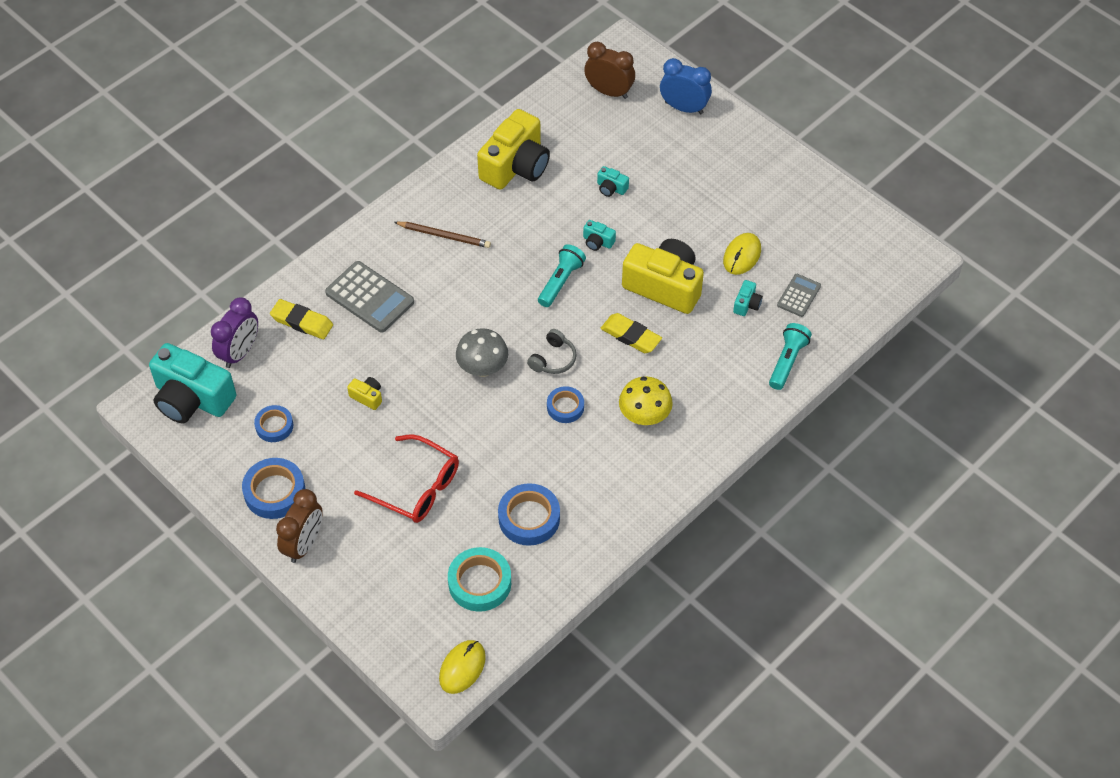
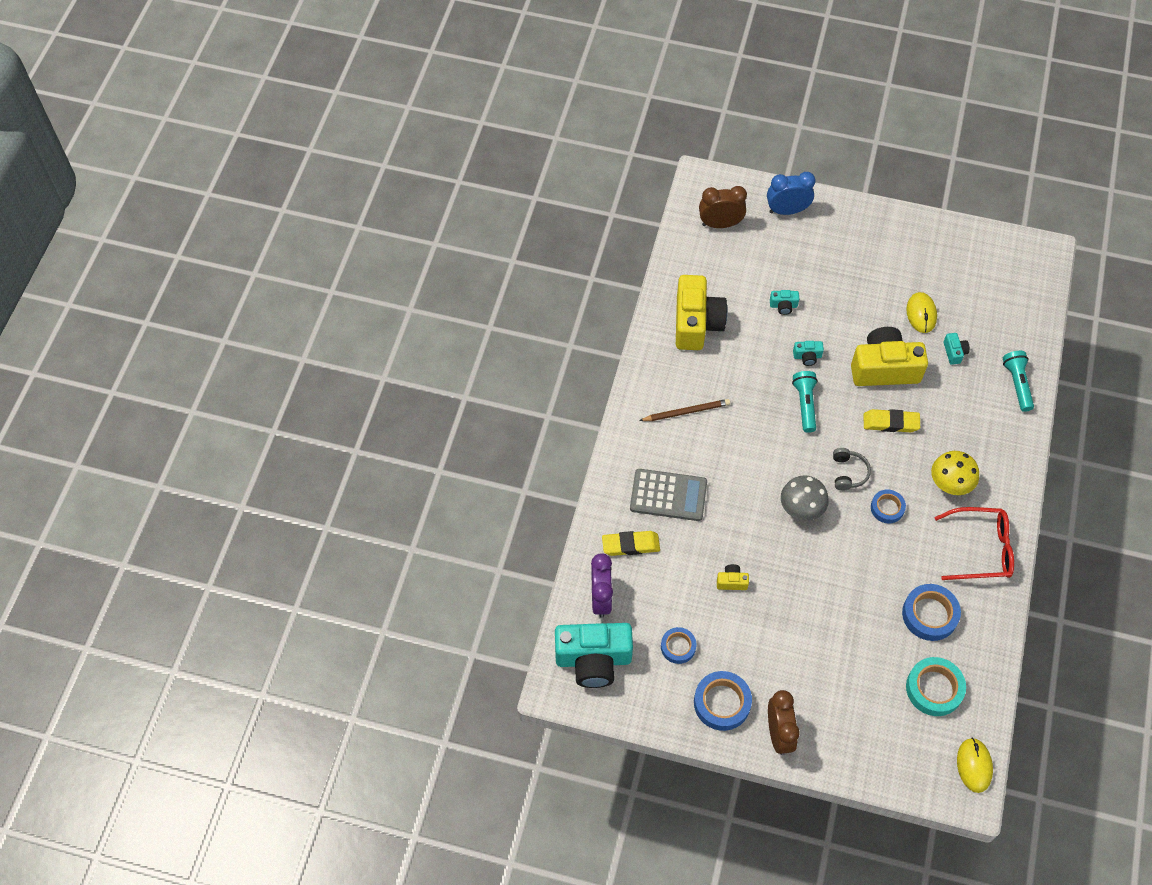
camera: 30 degrees left, 5 degrees up
(417, 487) = (828, 637): red glasses -> red glasses (981, 549)
(799, 295) = (985, 326): grey calculator -> none

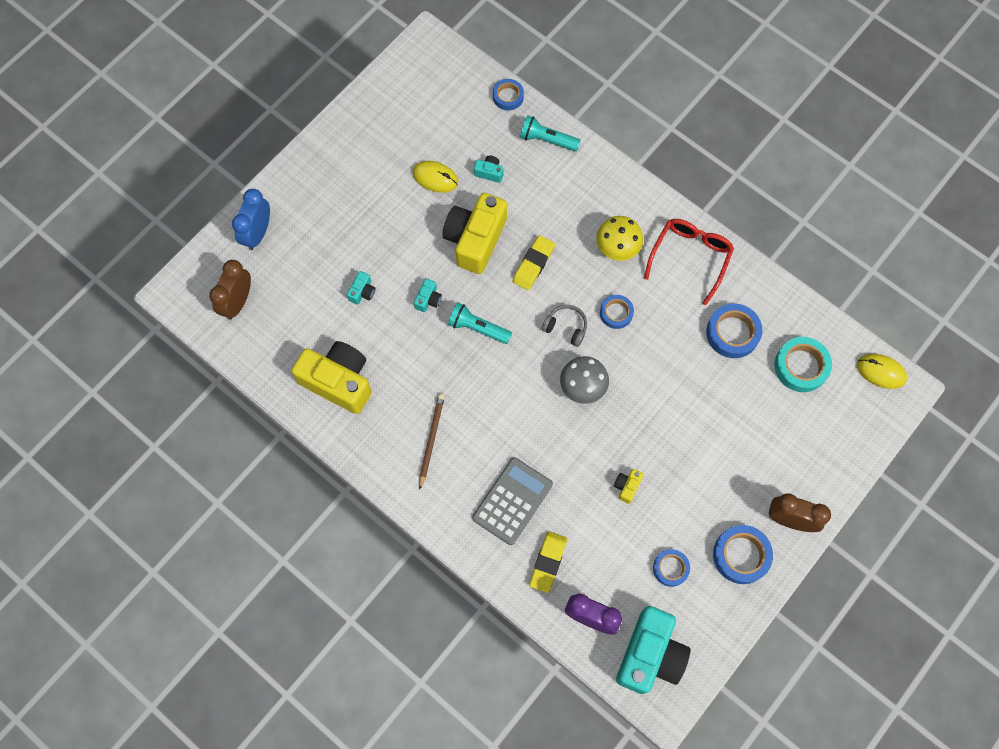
camera: 65 degrees left, 10 degrees up
(1037, 336) = (508, 96): none -> blue tape

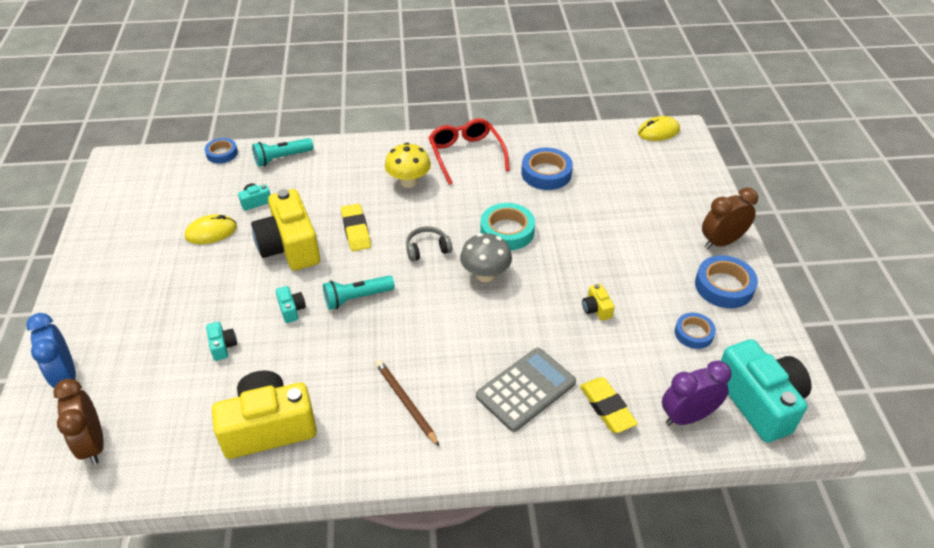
camera: 45 degrees left, 25 degrees down
(512, 501) = (526, 389): grey calculator -> grey calculator turned 60 degrees clockwise
(616, 313) = (454, 216): blue tape -> none
(801, 366) = (611, 160): turquoise tape -> turquoise tape (507, 231)

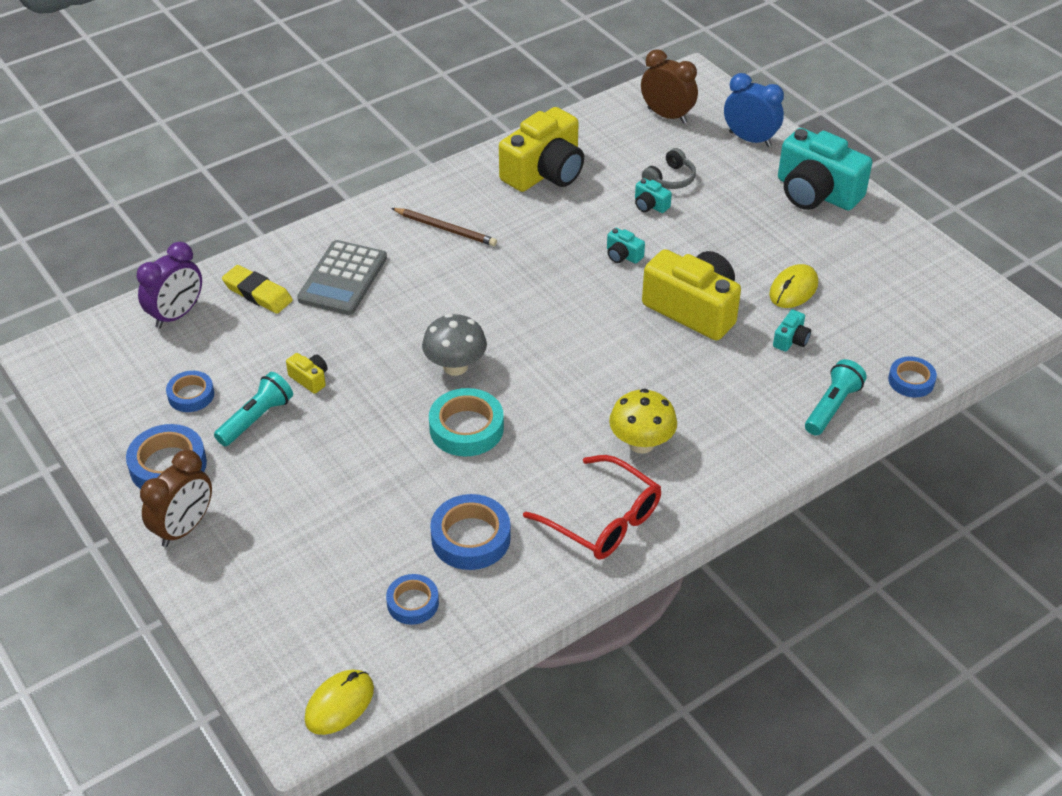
camera: 150 degrees right, 0 degrees up
(356, 230) = (642, 355): yellow eraser -> none
(357, 298) = (570, 290): turquoise flashlight -> turquoise flashlight (256, 419)
(427, 249) = (542, 368): grey headphones -> grey headphones (670, 179)
(598, 157) = (413, 603): none -> blue tape
(759, 402) = (106, 354): turquoise camera -> turquoise camera (816, 193)

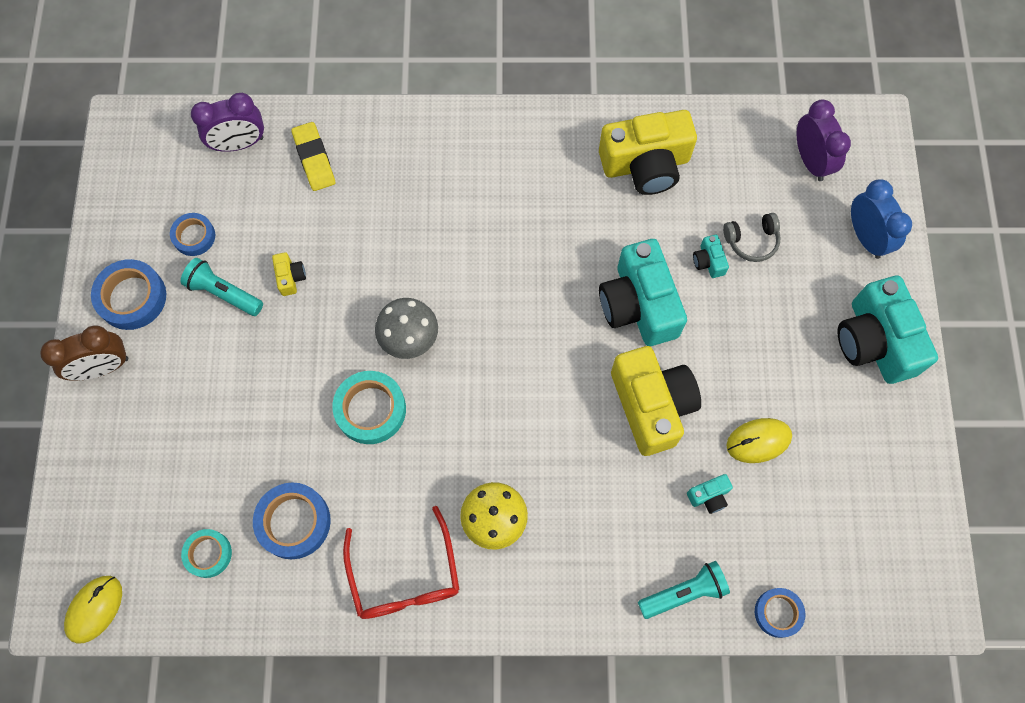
camera: 35 degrees right, 25 degrees up
(256, 419) = (224, 293): turquoise flashlight -> turquoise flashlight turned 135 degrees counterclockwise
(339, 704) = (94, 609): yellow mouse -> yellow mouse turned 45 degrees counterclockwise
(343, 279) = (390, 184): grey calculator -> none
(413, 603) = (208, 554): blue tape -> turquoise tape
(445, 229) = (512, 180): brown pencil -> none
(623, 255) = (638, 305): turquoise camera -> turquoise camera, size x2.41
(667, 115) = (810, 161): brown clock -> purple clock

